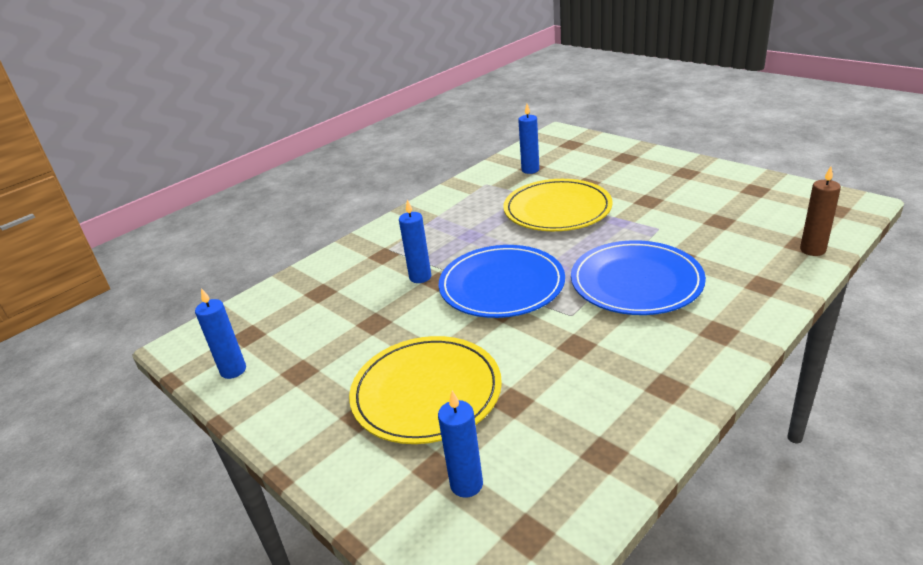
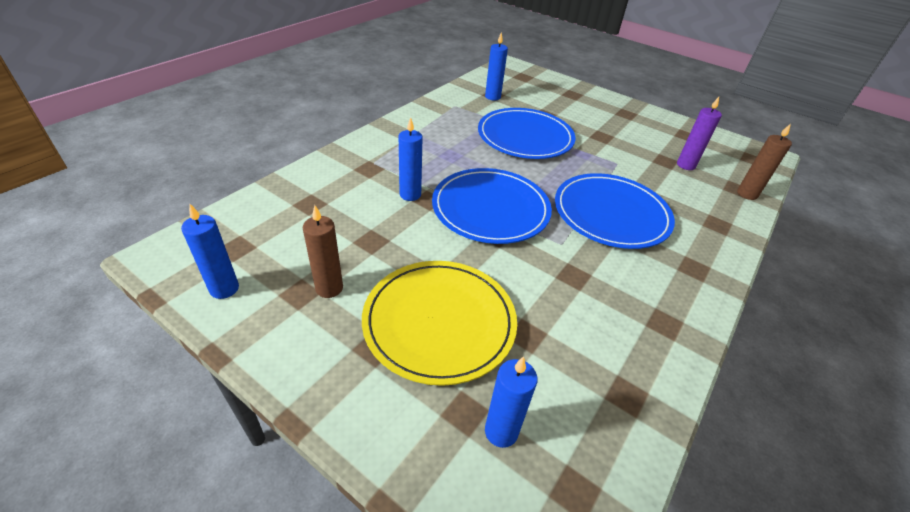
camera: 15 degrees left, 10 degrees up
(327, 366) = (329, 288): none -> brown candle
(557, 209) = (525, 137): yellow plate -> blue plate
(743, 224) = (686, 165): none -> purple candle

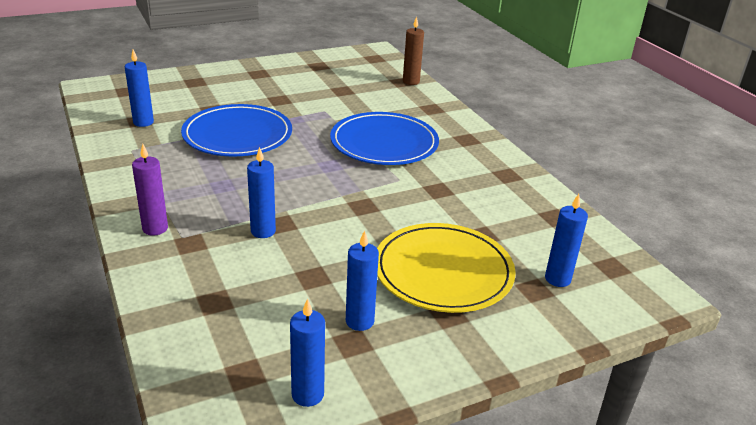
camera: 60 degrees left, 10 degrees down
(329, 288) = (359, 321): brown candle -> blue candle
(490, 208) = (326, 195): blue plate -> none
(686, 165) = (356, 85): purple candle -> purple candle (155, 228)

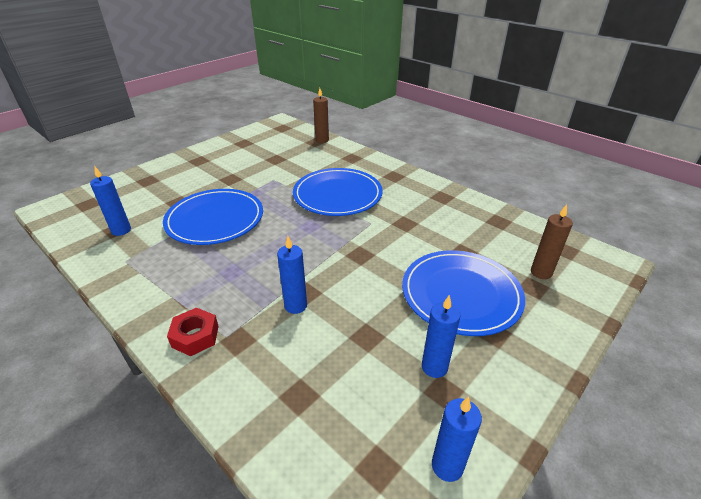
camera: 20 degrees left, 5 degrees up
(155, 228) = (195, 336): purple candle -> red nut
(443, 271) = (461, 294): yellow plate -> blue plate
(557, 279) = (541, 272): blue candle -> brown candle

